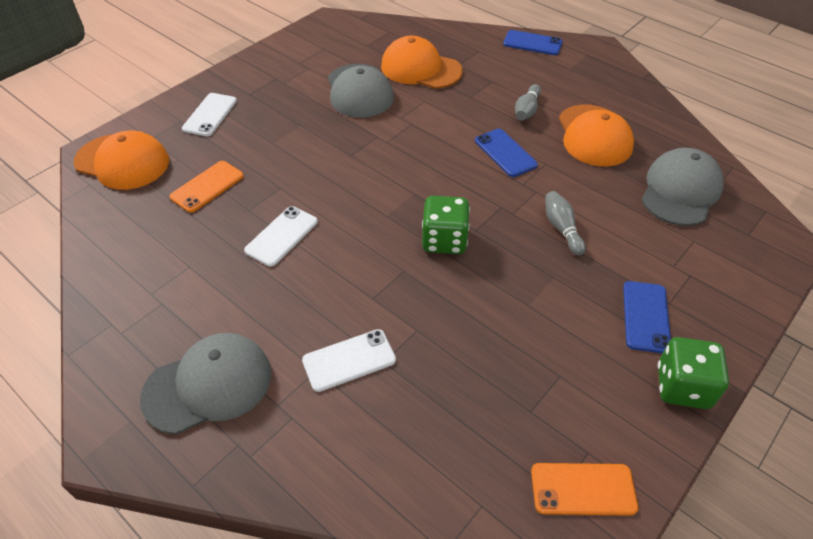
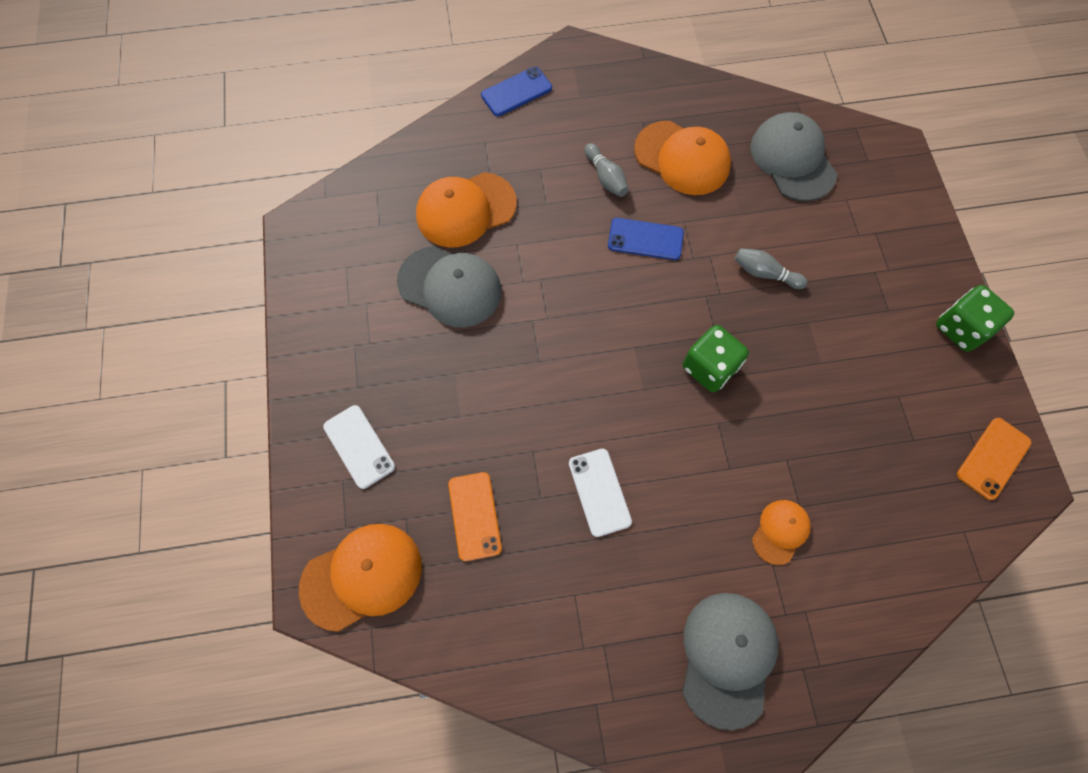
camera: 50 degrees left, 20 degrees up
(349, 360) = (780, 531): white phone -> orange cap
(646, 316) = (889, 295): blue phone -> none

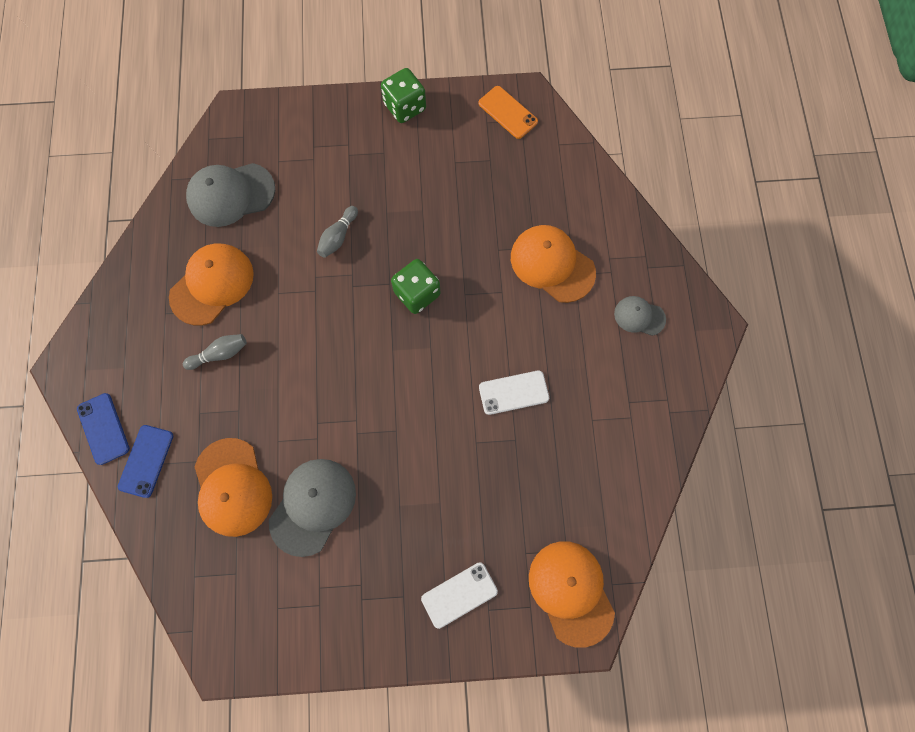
camera: 85 degrees left, 5 degrees up
(474, 516) = (526, 494): orange phone -> none
(645, 239) = (290, 327): blue phone -> blue phone (146, 461)
(727, 657) = (639, 316): grey cap -> grey cap, size x0.56
(780, 531) = (552, 264): orange cap -> orange cap, size x1.79

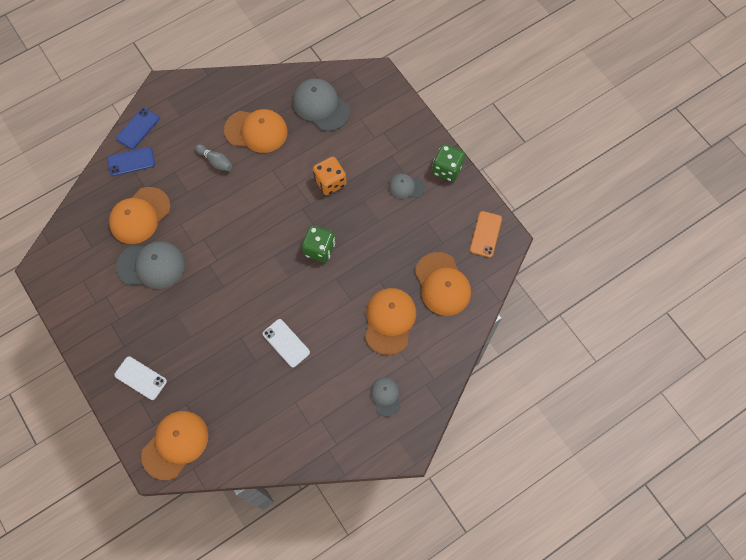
camera: 60 degrees right, 5 degrees down
(338, 237) = (330, 182): grey bowling pin -> orange dice
(399, 160) = (406, 187): none -> grey cap
(540, 187) = (442, 284): none -> orange cap

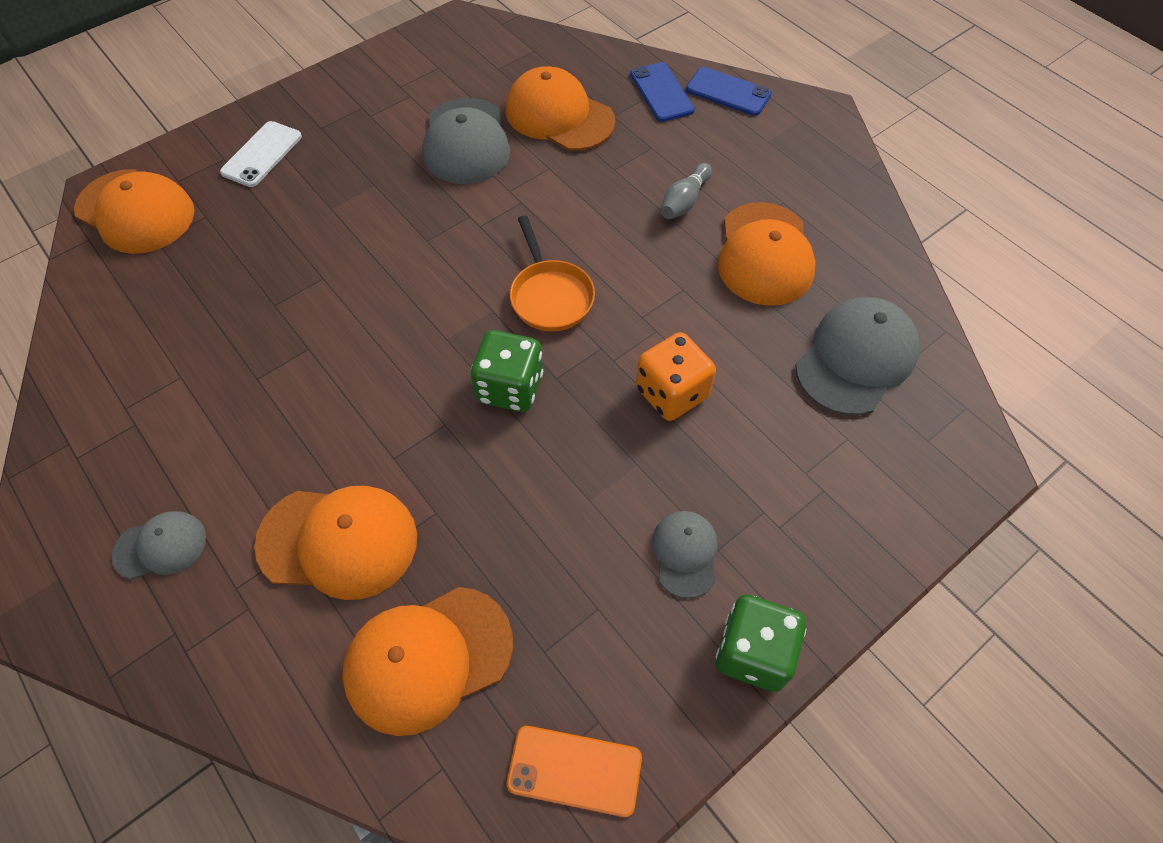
camera: 85 degrees right, 10 degrees down
(268, 228) = (550, 296): none -> orange pan
(286, 343) = (304, 350): white phone -> none

